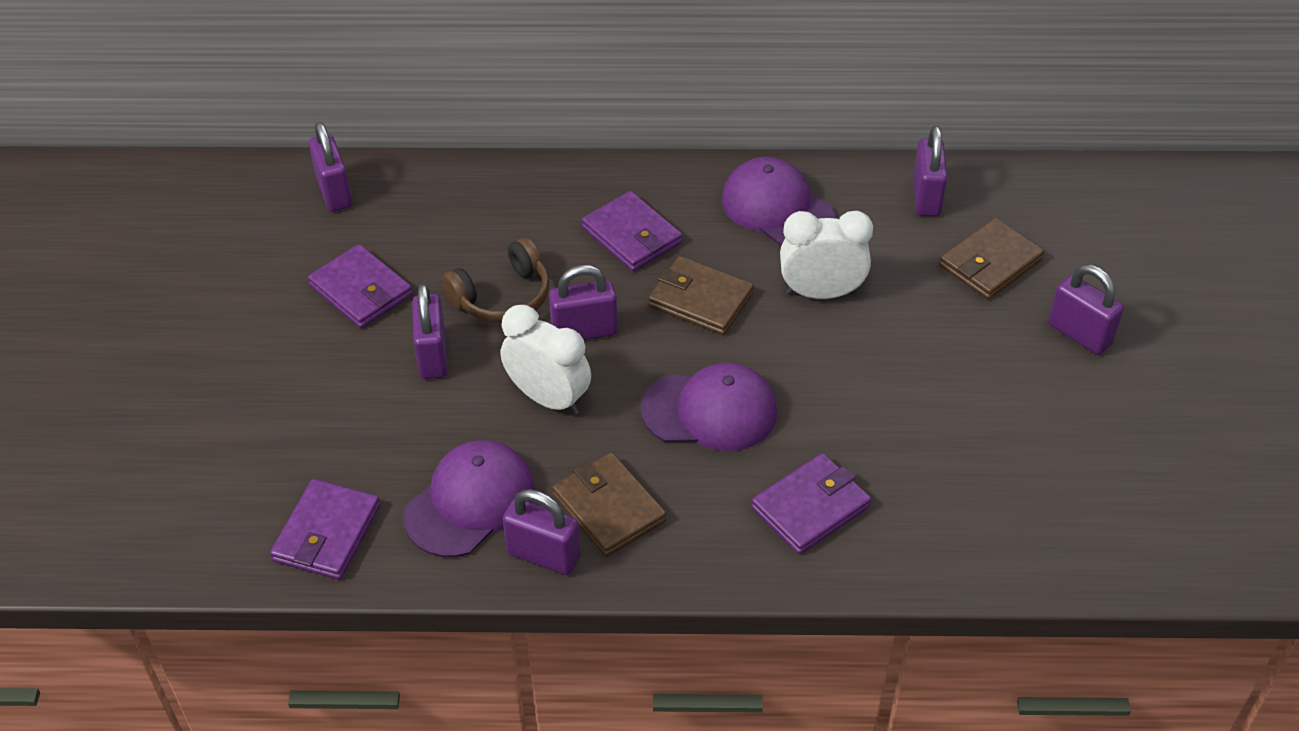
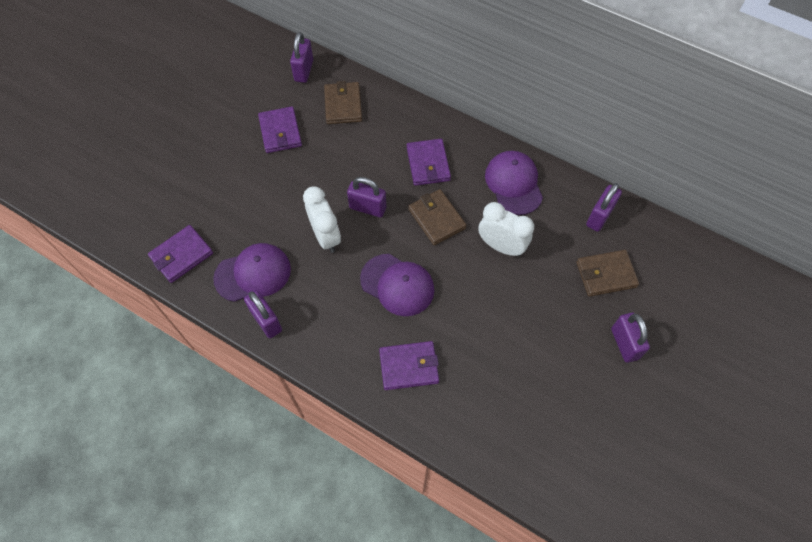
camera: 30 degrees right, 15 degrees up
(433, 356) = (289, 185): purple padlock -> none
(502, 297) = (342, 168): brown headphones -> none
(608, 508) = (313, 312): brown wallet -> brown wallet (343, 105)

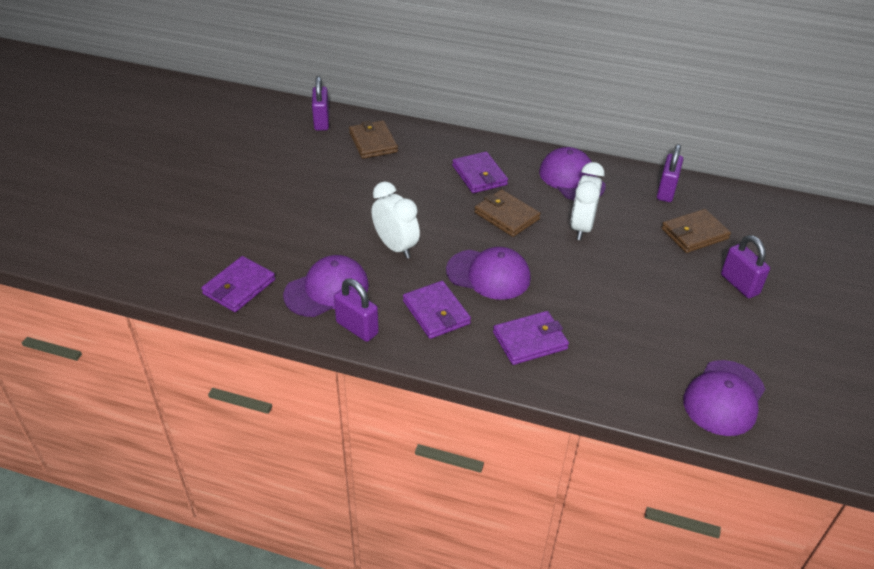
camera: 15 degrees left, 20 degrees down
(280, 132) = (314, 171): purple wallet -> purple wallet (436, 312)
(367, 208) = (431, 217): purple padlock -> none
(501, 246) = (581, 227): white clock -> white clock turned 90 degrees counterclockwise
(557, 467) = (724, 398): none -> purple cap

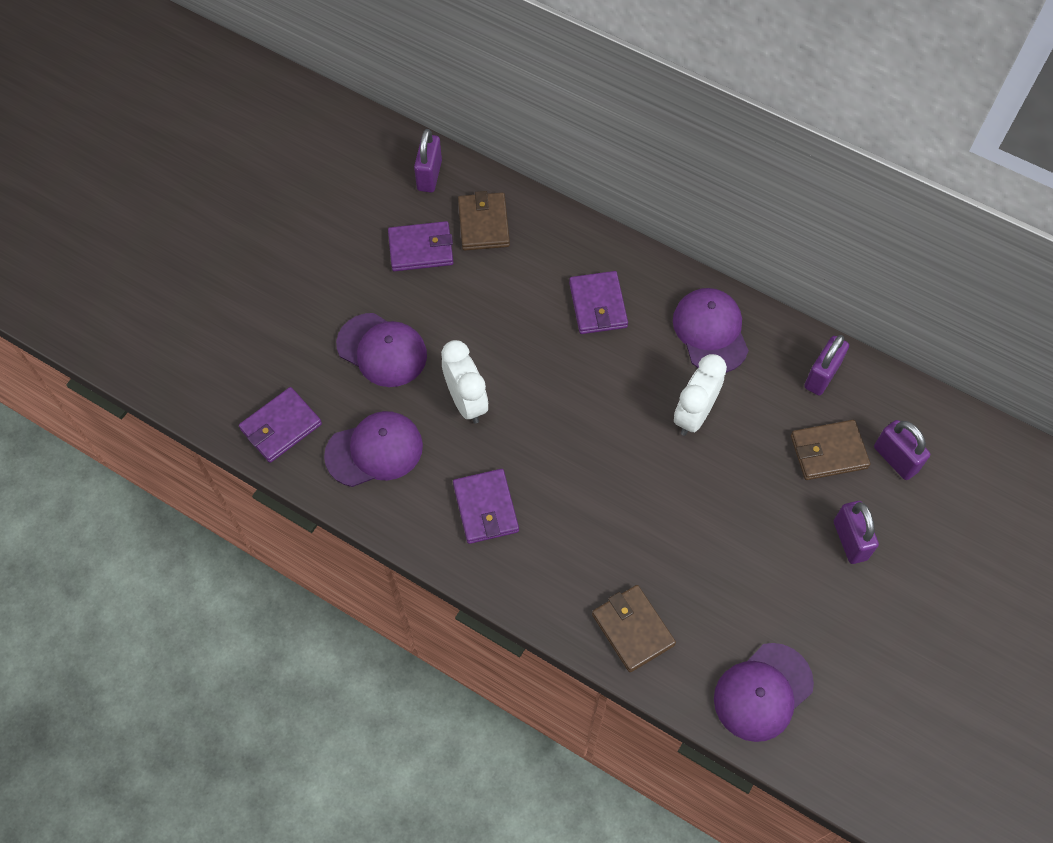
camera: 15 degrees right, 20 degrees up
(357, 328) = (394, 511): purple padlock -> purple padlock (895, 459)
(488, 274) = (560, 465): purple cap -> purple cap (382, 350)
(506, 216) = (610, 378): brown wallet -> brown wallet (633, 629)
(530, 340) = (577, 569): purple wallet -> purple wallet (421, 249)

